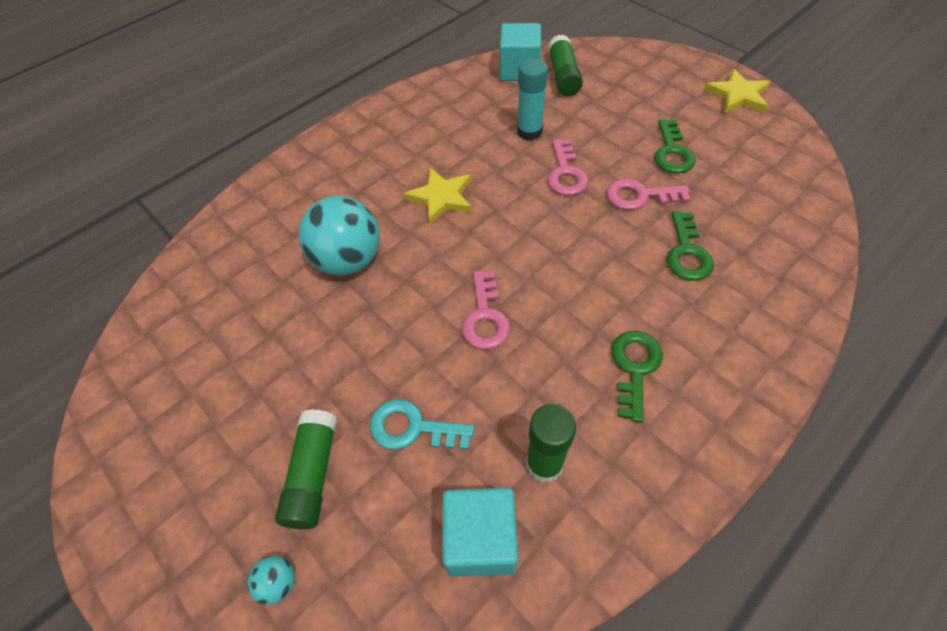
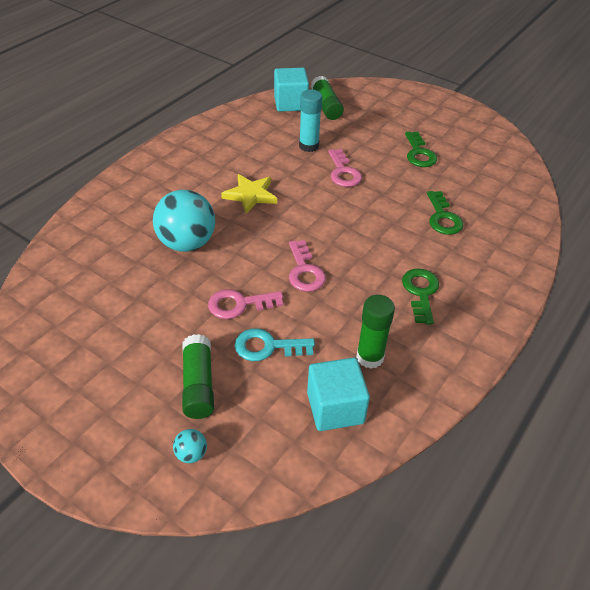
camera: 15 degrees left, 10 degrees down
(639, 196) = (401, 183): pink key -> pink key (239, 304)
(737, 95) = (459, 113): yellow star -> none

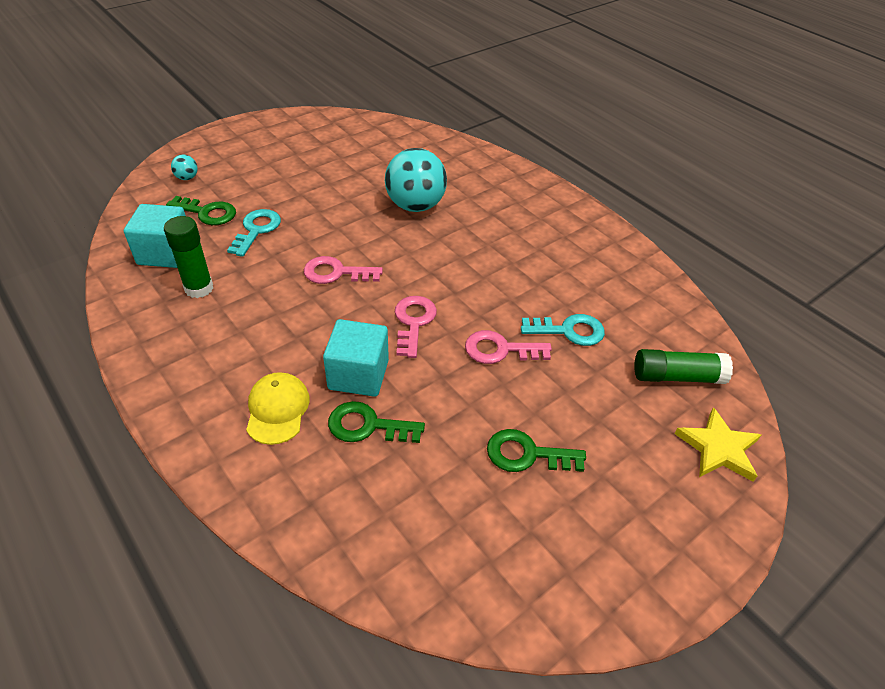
camera: 105 degrees right, 0 degrees up
(198, 384) = (244, 189): green glue stick -> none
(239, 304) = (316, 223): pink key -> pink key (413, 322)
(250, 195) = (477, 259): yellow star -> yellow star (718, 448)
(290, 103) = (685, 337): turquoise cube -> turquoise cube (358, 375)
(309, 146) = (569, 331): turquoise glue stick -> turquoise key
(420, 292) = (253, 354): green key -> green key (207, 213)
(459, 262) = (277, 409): none -> yellow cap

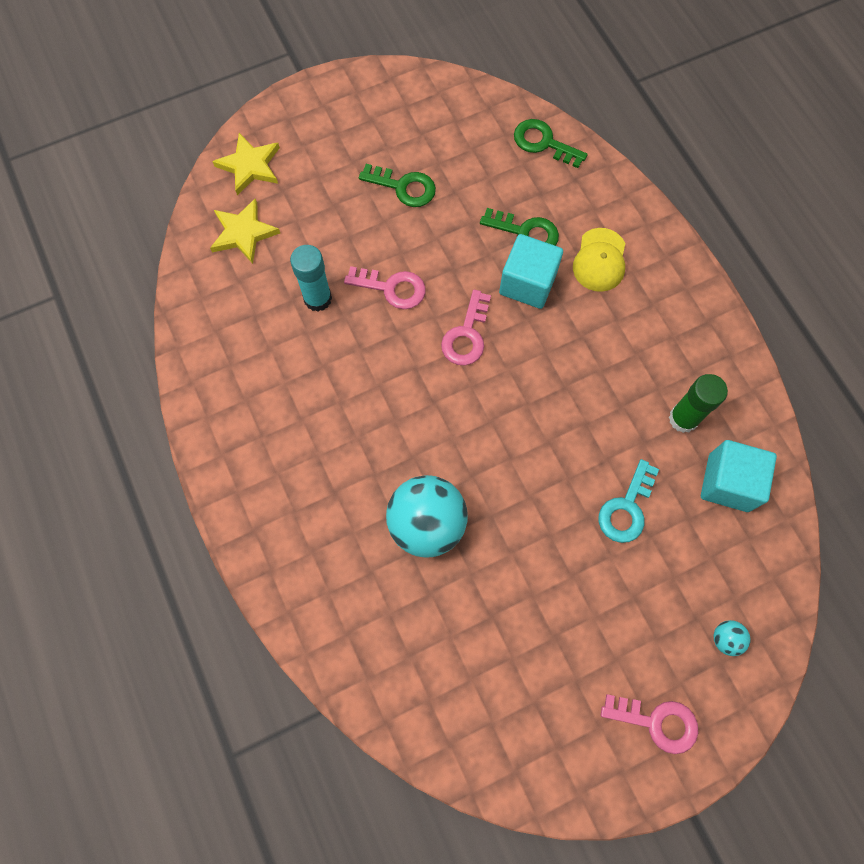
camera: 165 degrees left, 25 degrees up
(207, 213) = (689, 553): green key -> green key (543, 143)
(336, 273) = (537, 418): pink key -> pink key (657, 722)
(569, 331) = (317, 298): turquoise key -> turquoise glue stick
(677, 376) = (243, 233): green glue stick -> yellow star

